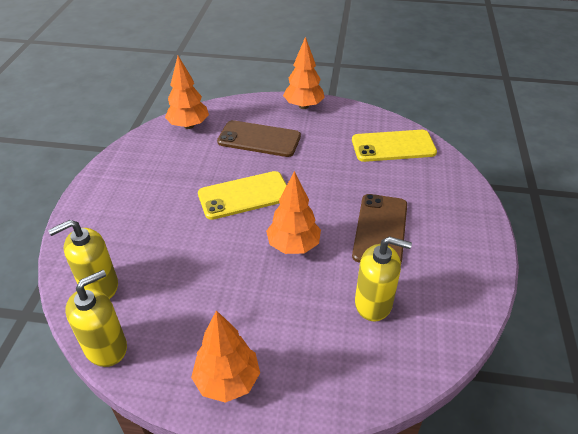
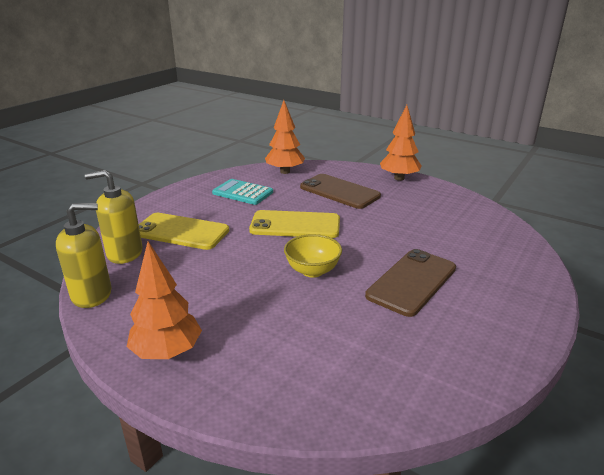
camera: 25 degrees right, 15 degrees down
(164, 167) = (242, 193): none -> turquoise calculator
(293, 246) = (312, 271): orange tree -> yellow bowl
(373, 303) = (360, 338): yellow soap dispenser -> none
(393, 146) = (472, 223): yellow phone -> yellow phone (181, 232)

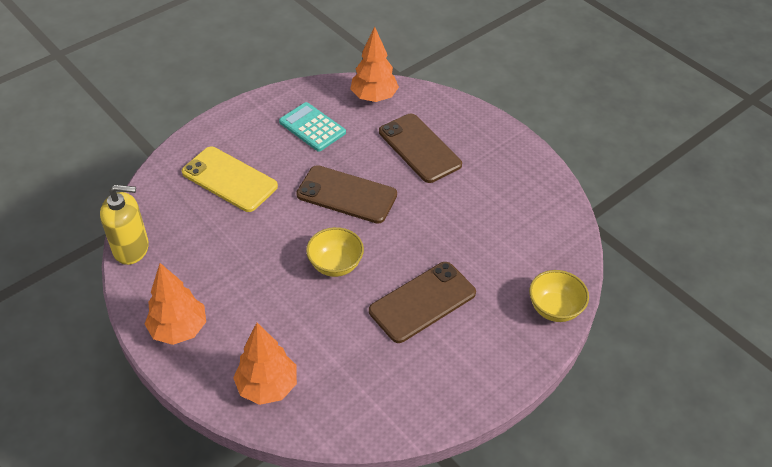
camera: 15 degrees right, 20 degrees up
(124, 253) = (169, 200): yellow soap dispenser -> none
(295, 225) = (347, 195): yellow phone -> brown phone
(399, 178) = (501, 138): orange tree -> orange tree (267, 386)
(530, 265) = (554, 309): none -> yellow bowl

